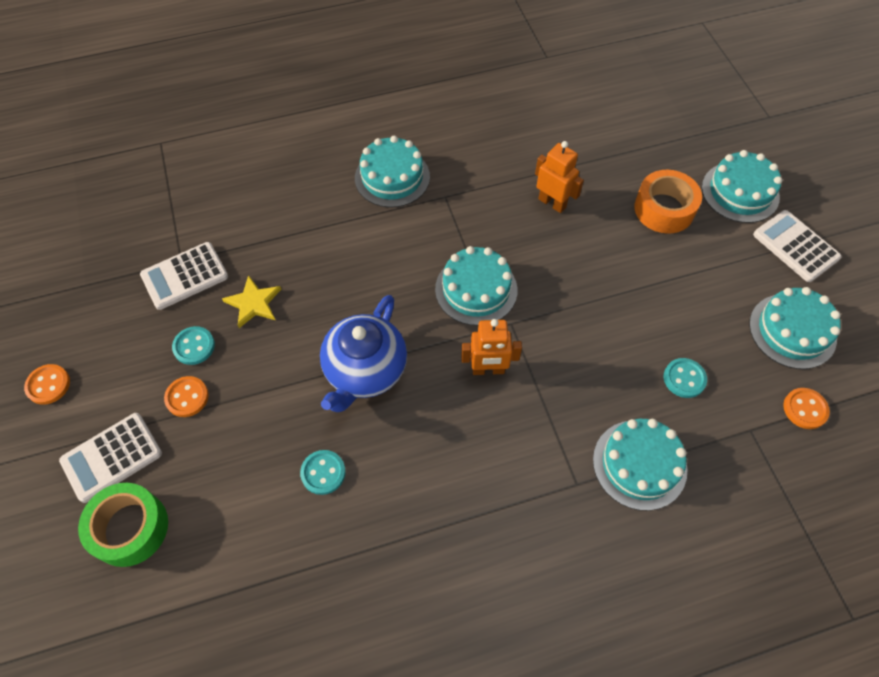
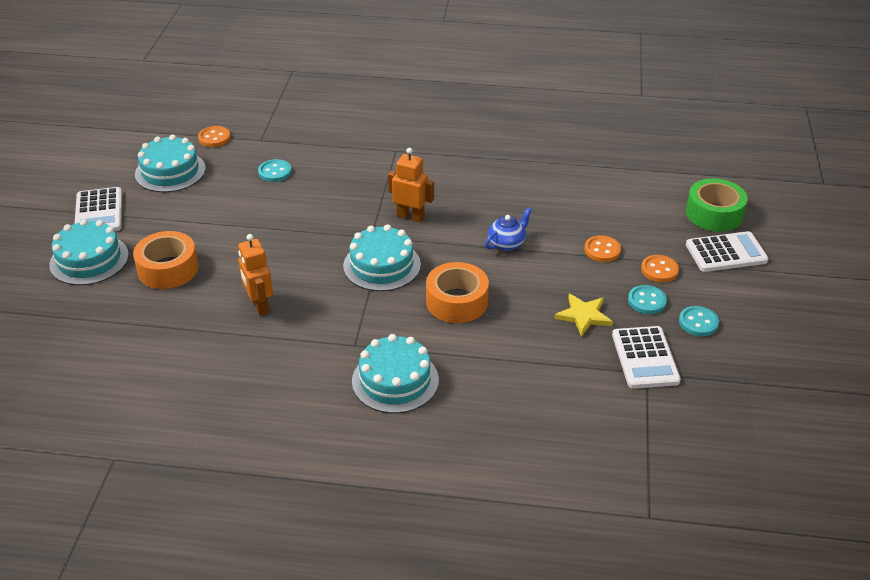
camera: 155 degrees left, 20 degrees down
(48, 385) = (782, 313): orange button -> orange button (602, 250)
(185, 276) = (645, 358): white calculator -> white calculator turned 90 degrees clockwise
(323, 473) = (565, 201): turquoise button -> turquoise button (698, 322)
(365, 371) = (507, 243): blue teapot -> blue teapot, size x0.52
(381, 274) = (457, 301): none -> orange tape
(639, 464) = (347, 147): turquoise cake -> none

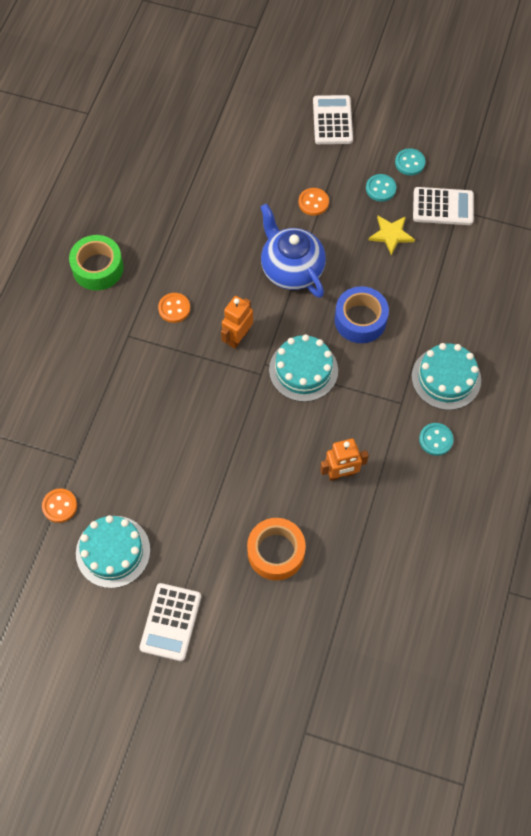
camera: 80 degrees left, 25 degrees up
(89, 260) = (248, 627): turquoise cake -> none
(99, 212) = (171, 622): white calculator -> white calculator turned 105 degrees clockwise
(275, 172) = (139, 449): turquoise button -> turquoise button (435, 440)
(457, 301) = (360, 320): orange tape -> blue tape
(507, 243) = (291, 269): blue teapot -> blue teapot, size x1.93
(659, 270) = (345, 170): orange button -> orange button (174, 308)
(714, 214) = (281, 113): green tape -> green tape (98, 268)

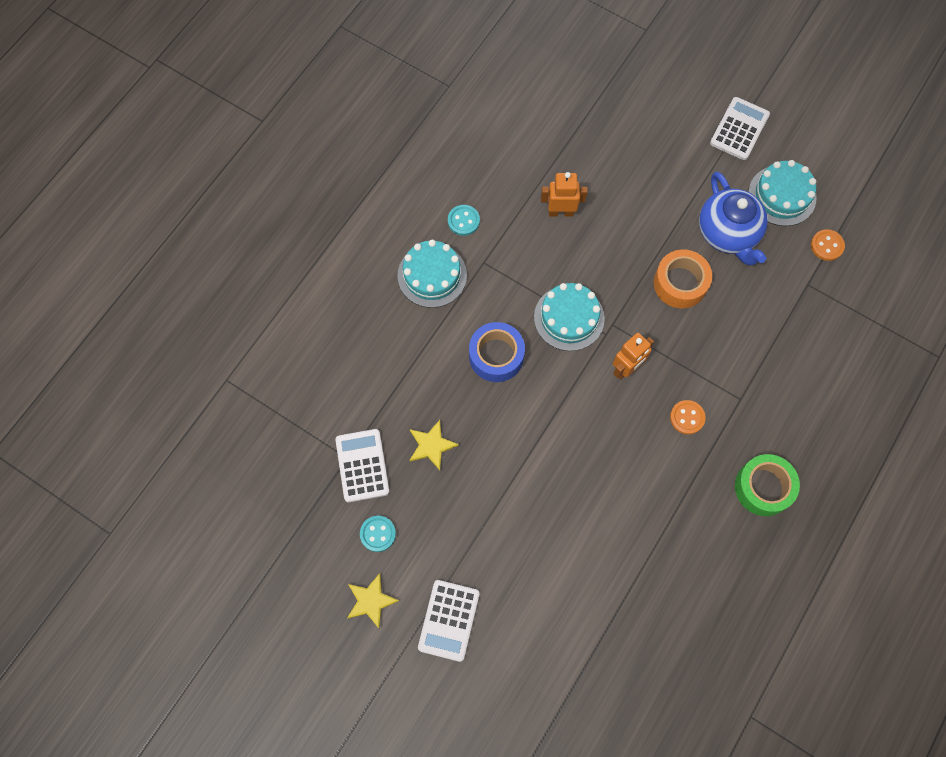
camera: 165 degrees left, 5 degrees up
(276, 552) = (637, 161): orange tape -> orange tape (680, 283)
(291, 269) = (552, 432): blue teapot -> blue teapot (728, 233)
(313, 202) = (504, 509): orange button -> none
(380, 188) = (423, 507): turquoise button -> none
(396, 119) = (371, 601): none -> yellow star
(443, 207) = (362, 465): white calculator -> white calculator turned 60 degrees clockwise

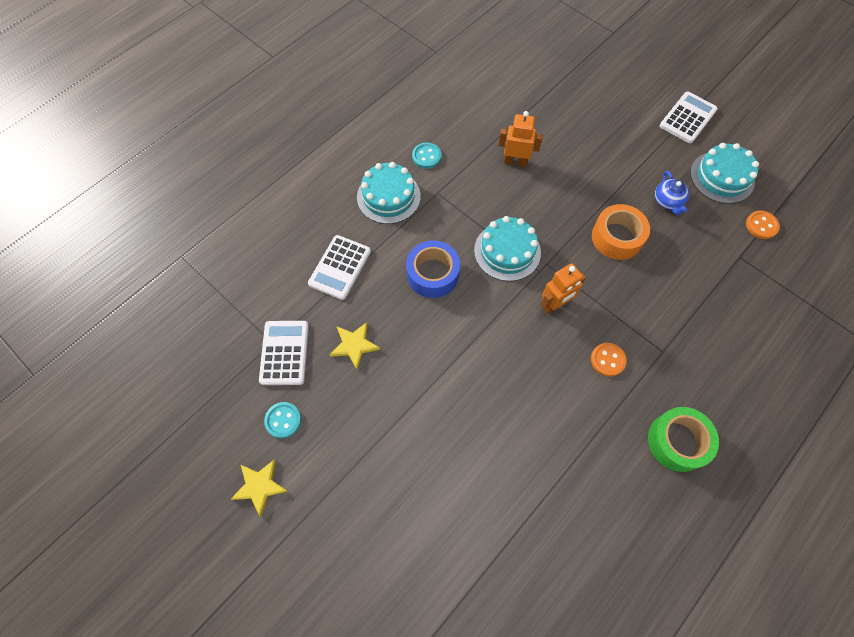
camera: 10 degrees right, 5 degrees down
(449, 620) = (332, 521): white calculator -> white calculator (340, 267)
(728, 233) = (667, 201): blue teapot -> blue teapot, size x0.52

